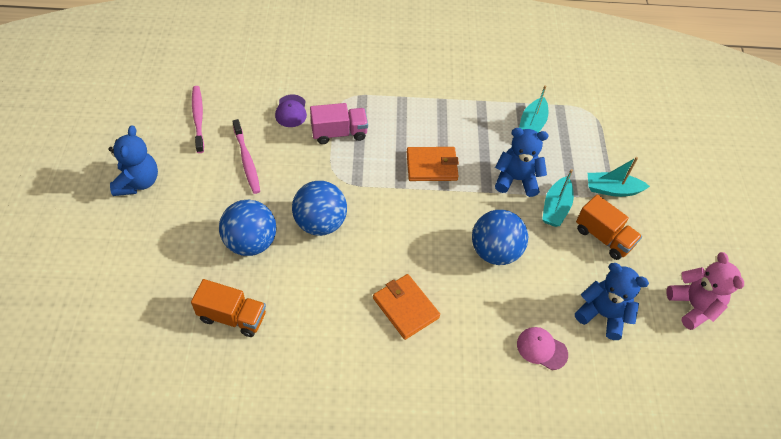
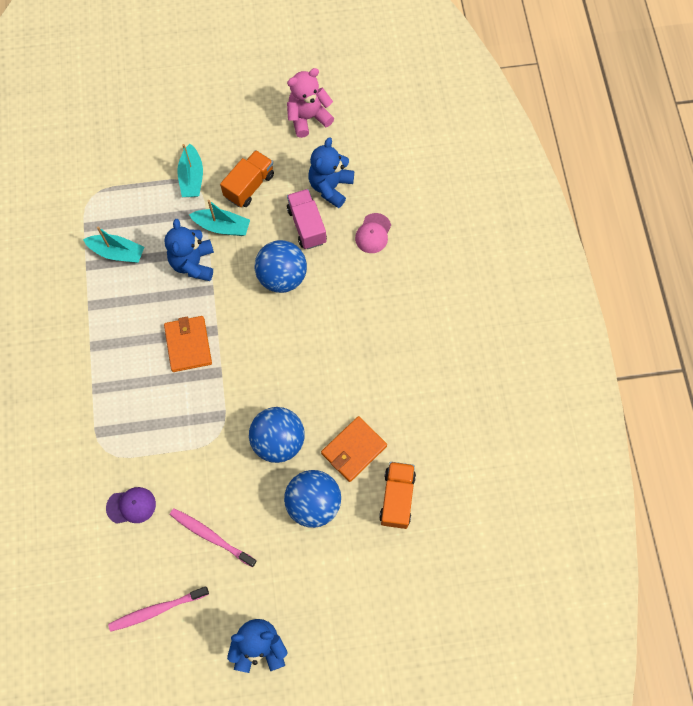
camera: 95 degrees left, 15 degrees up
(247, 161) = (211, 536): pink toothbrush -> pink toothbrush turned 120 degrees counterclockwise
(339, 133) = (156, 446): pink truck -> pink truck (306, 225)
(405, 308) = (356, 347): orange wallet -> orange wallet (354, 450)

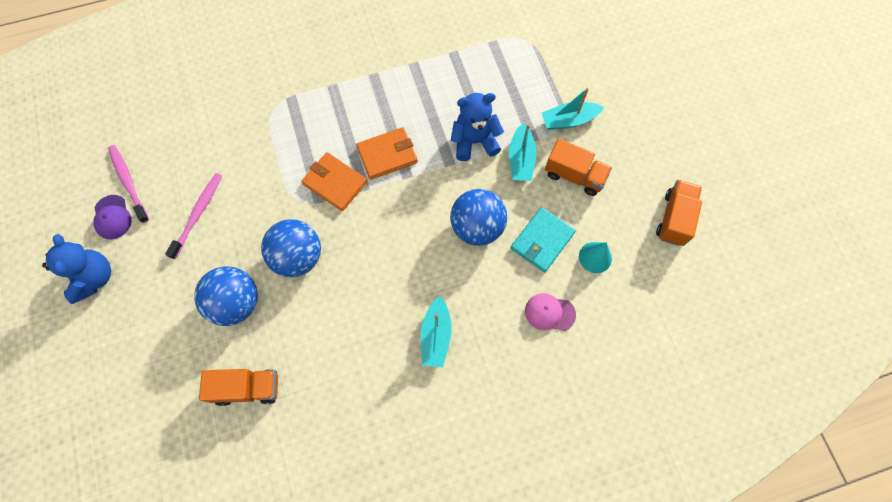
camera: 80 degrees right, 0 degrees up
(117, 252) = (471, 74): turquoise boat -> turquoise boat (436, 336)
(131, 506) = (223, 140): purple cap -> purple cap (112, 217)
(306, 225) = (542, 241): pink truck -> turquoise wallet
(308, 118) = (674, 218): pink teddy bear -> orange truck
(330, 187) = (595, 257): blue teddy bear -> turquoise cone
(354, 450) = (296, 334): orange wallet -> orange wallet (335, 183)

